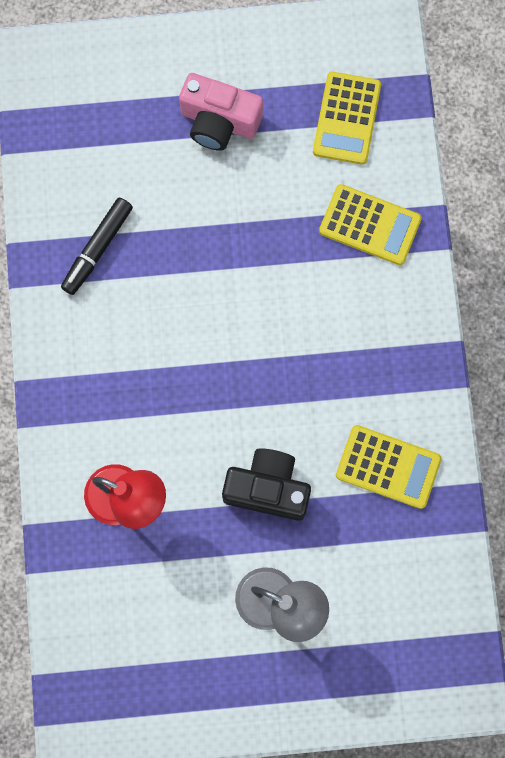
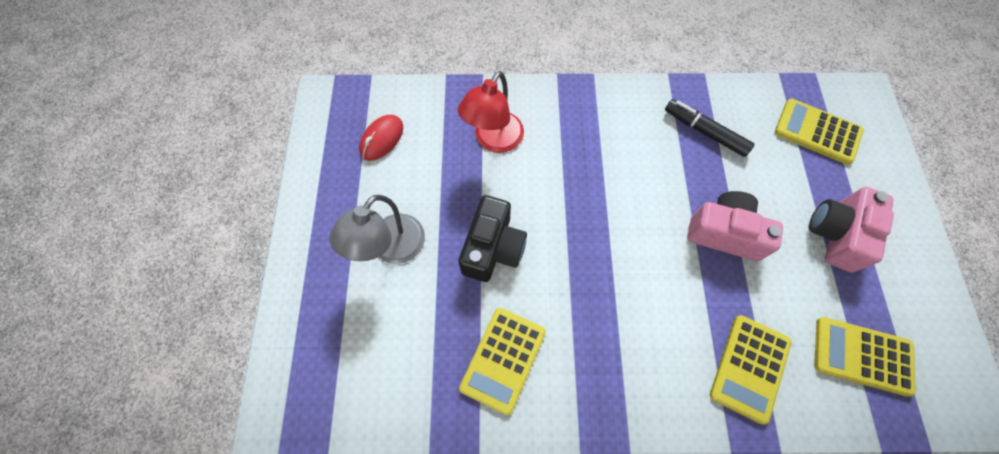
camera: 95 degrees right, 10 degrees down
(89, 122) = (817, 132): none -> yellow calculator
(135, 642) = (382, 139): none -> red mouse
(227, 237) = (724, 233): none -> pink camera

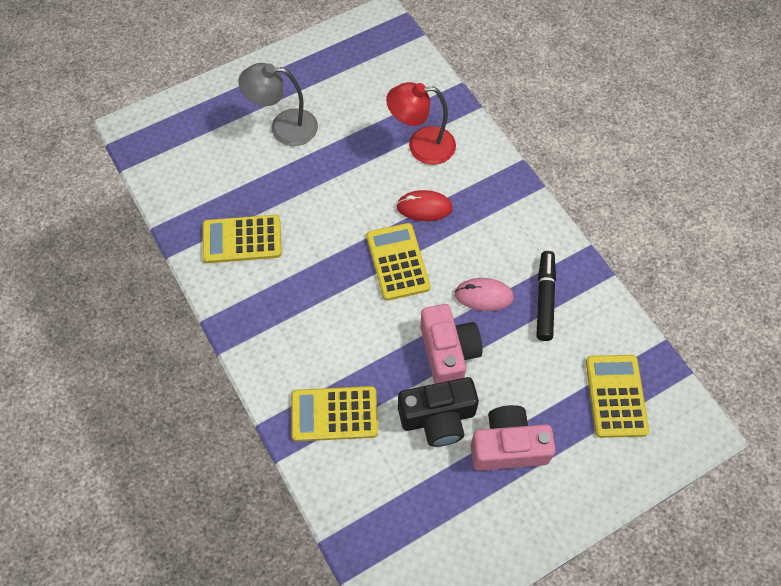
camera: 60 degrees right, 5 degrees down
(382, 139) = (370, 73): red mouse -> red mouse (424, 207)
(493, 248) = (325, 191): black camera -> black camera (438, 418)
(680, 175) = (483, 296): none -> pink mouse
(862, 356) = (397, 502): yellow calculator -> yellow calculator (397, 262)

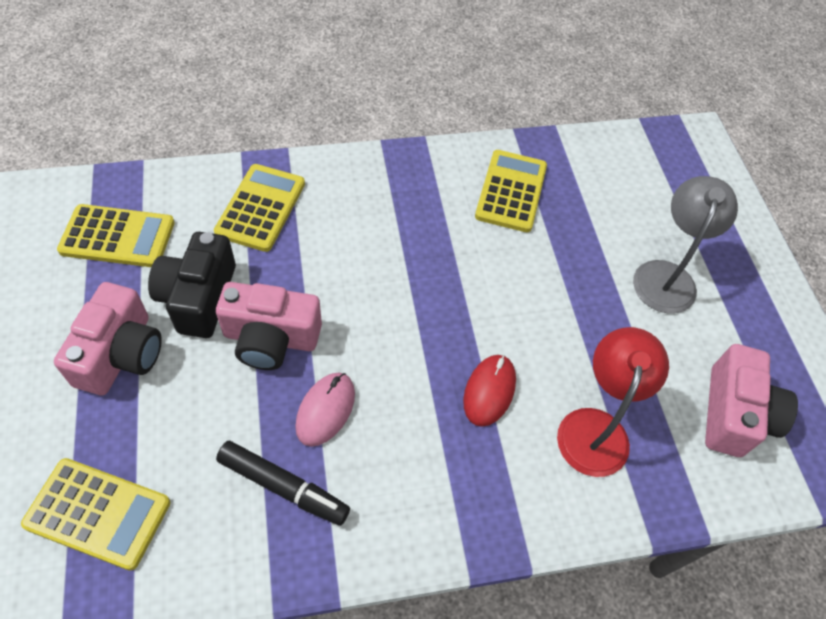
camera: 105 degrees right, 5 degrees down
(377, 79) = (735, 414): none -> pink camera
(397, 262) = (419, 330): yellow calculator -> yellow calculator (118, 237)

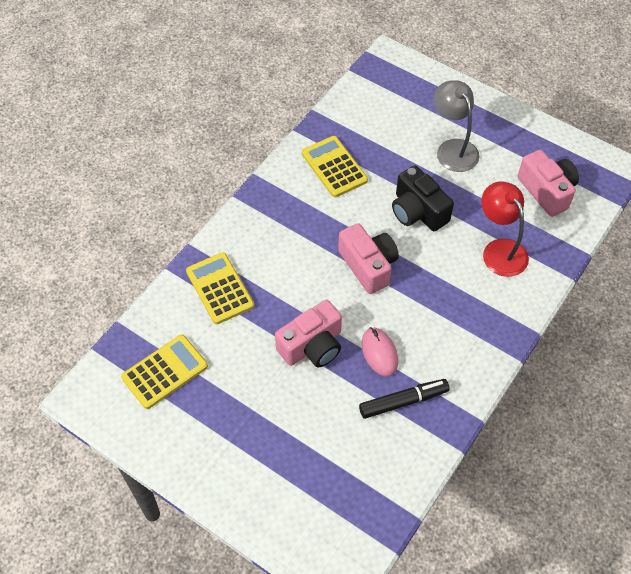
camera: 40 degrees left, 0 degrees up
(98, 513) = (338, 492): yellow calculator -> none
(121, 354) = (250, 422): pink camera -> pink camera (368, 266)
(198, 297) = (250, 361): black camera -> black camera (418, 211)
(489, 391) = (439, 276): red mouse -> none

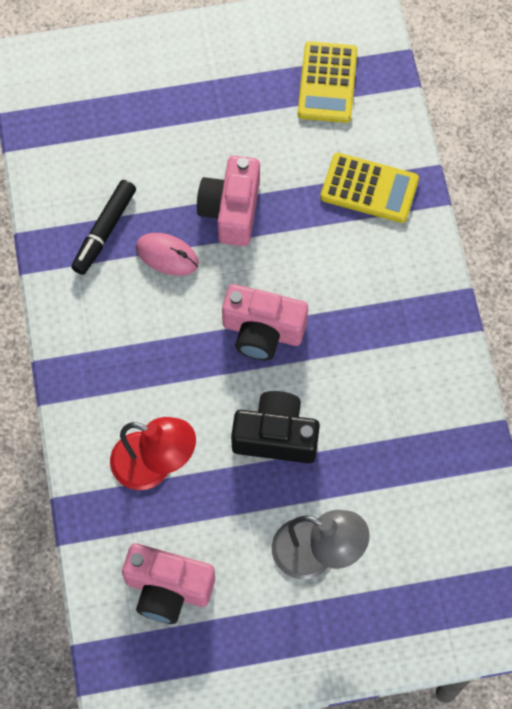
camera: 135 degrees right, 10 degrees up
(334, 167) = (412, 411): yellow calculator -> none

